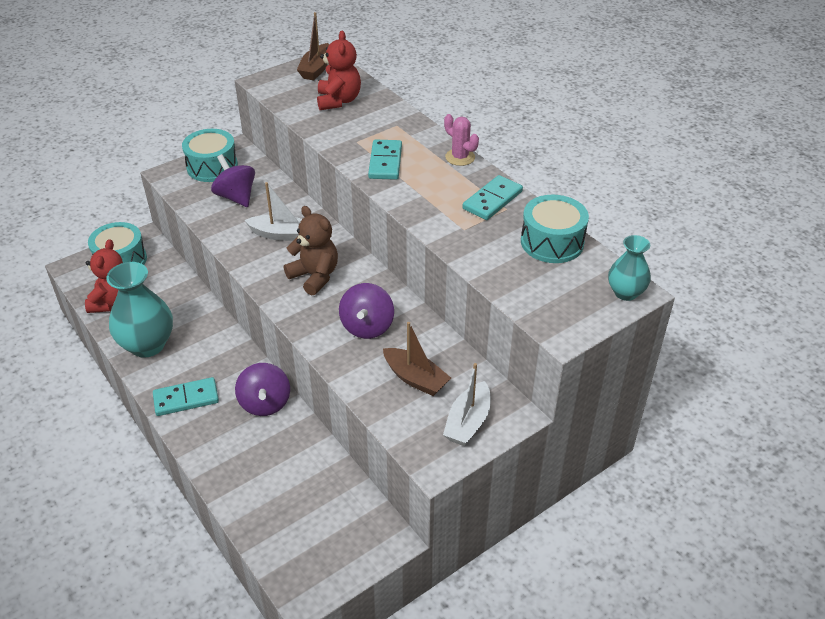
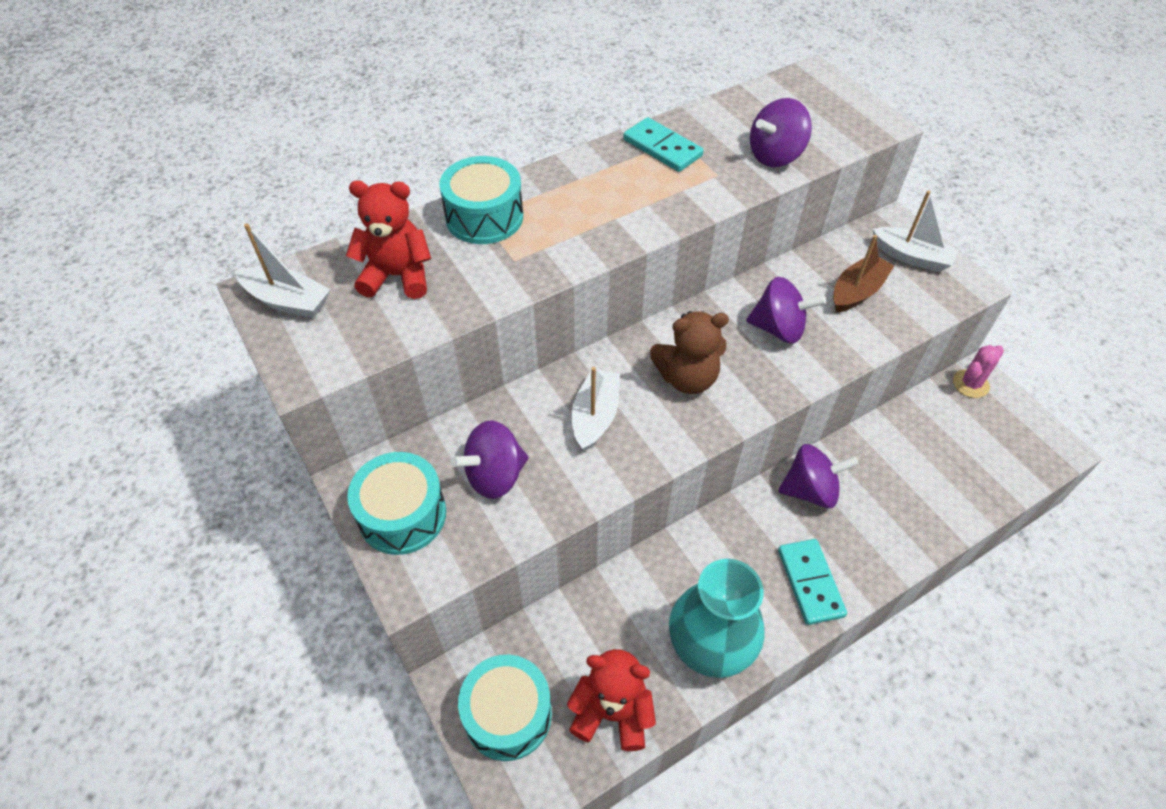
camera: 85 degrees left, 10 degrees up
(314, 276) = (687, 378): brown teddy bear -> brown teddy bear turned 150 degrees counterclockwise
(316, 69) = (288, 301): brown boat -> white boat
(385, 162) = (571, 233): turquoise domino -> none
(460, 157) = (569, 166): pink cactus -> pink cactus (970, 384)
(496, 261) = (775, 156): none -> purple spinning top
(552, 242) = (740, 114): turquoise drum -> turquoise drum (484, 217)
(625, 292) = (816, 79): turquoise vase -> none

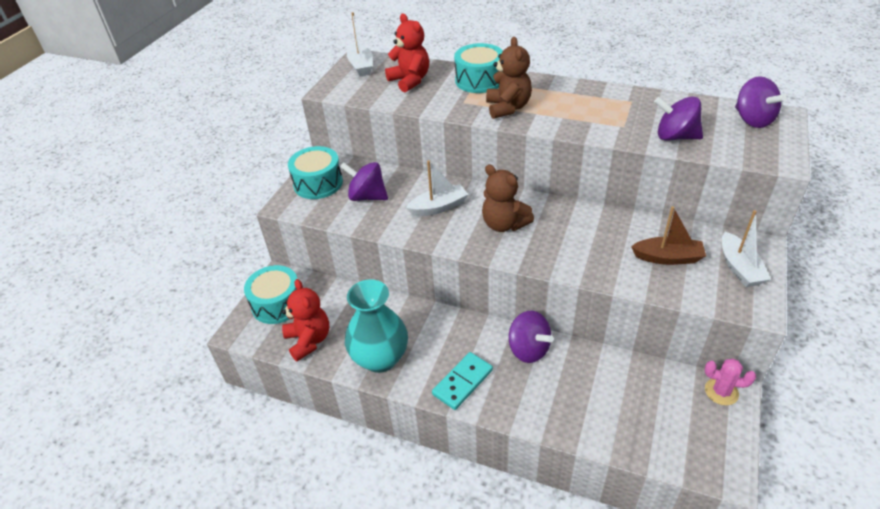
camera: 55 degrees right, 10 degrees down
(576, 232) = (508, 108): none -> brown teddy bear
(662, 148) = (614, 100): turquoise domino -> none
(779, 329) = (588, 240): purple spinning top -> purple spinning top (752, 120)

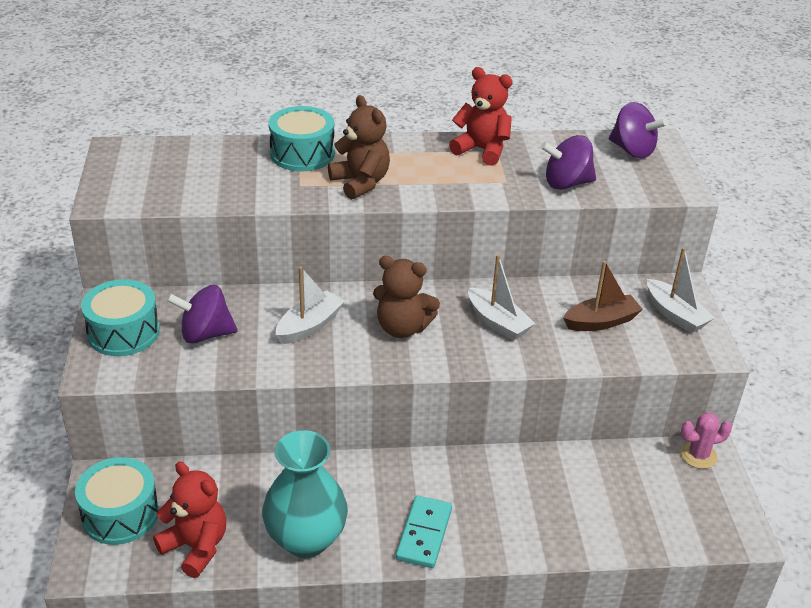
camera: 30 degrees left, 5 degrees down
(361, 66) = (127, 160): white boat -> white boat (497, 322)
(410, 81) = (211, 169): red teddy bear -> red teddy bear (482, 150)
(528, 349) = (479, 473): purple spinning top -> none

